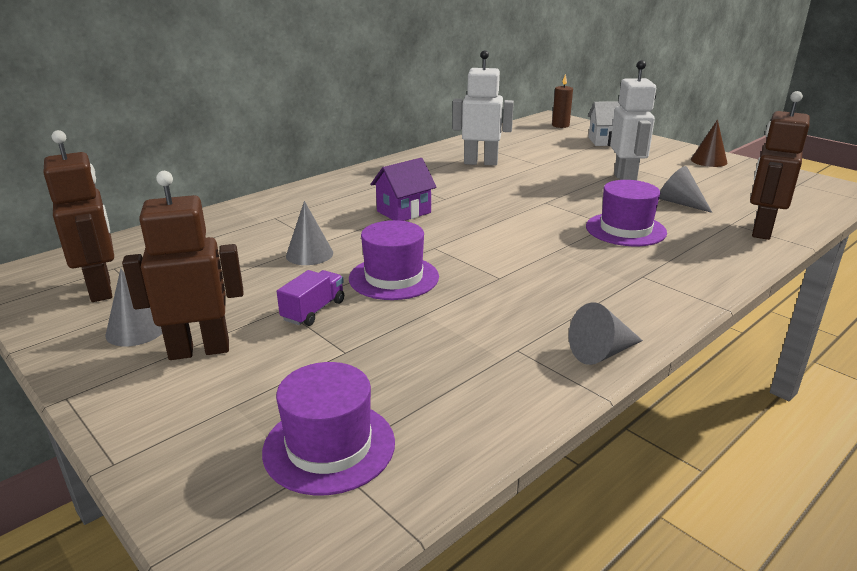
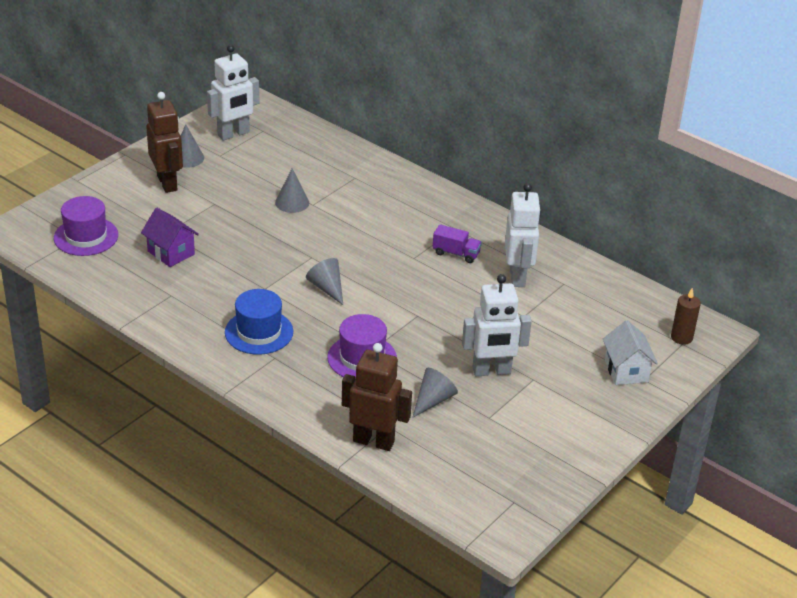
camera: 80 degrees right, 10 degrees up
(101, 289) = (233, 134): brown robot -> white robot
(313, 311) = (212, 215): purple truck -> purple truck (456, 253)
(394, 277) = (260, 242): purple hat -> none
(404, 212) = (378, 238): purple house -> purple house (171, 253)
(594, 284) = (259, 332): none -> blue hat
(602, 352) = (168, 328): grey cone -> grey cone (327, 288)
(708, 161) = (575, 444): brown cone -> none

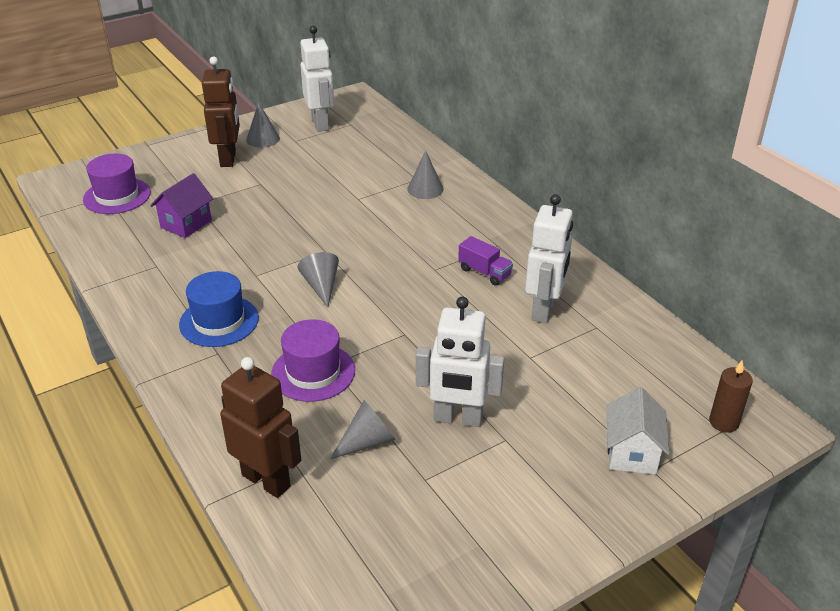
camera: 20 degrees right, 0 degrees up
(171, 253) = (186, 224): purple house -> purple house turned 60 degrees clockwise
(233, 134) = (320, 124): white robot -> white robot turned 90 degrees counterclockwise
(292, 202) = (338, 194): grey cone -> grey cone (425, 189)

